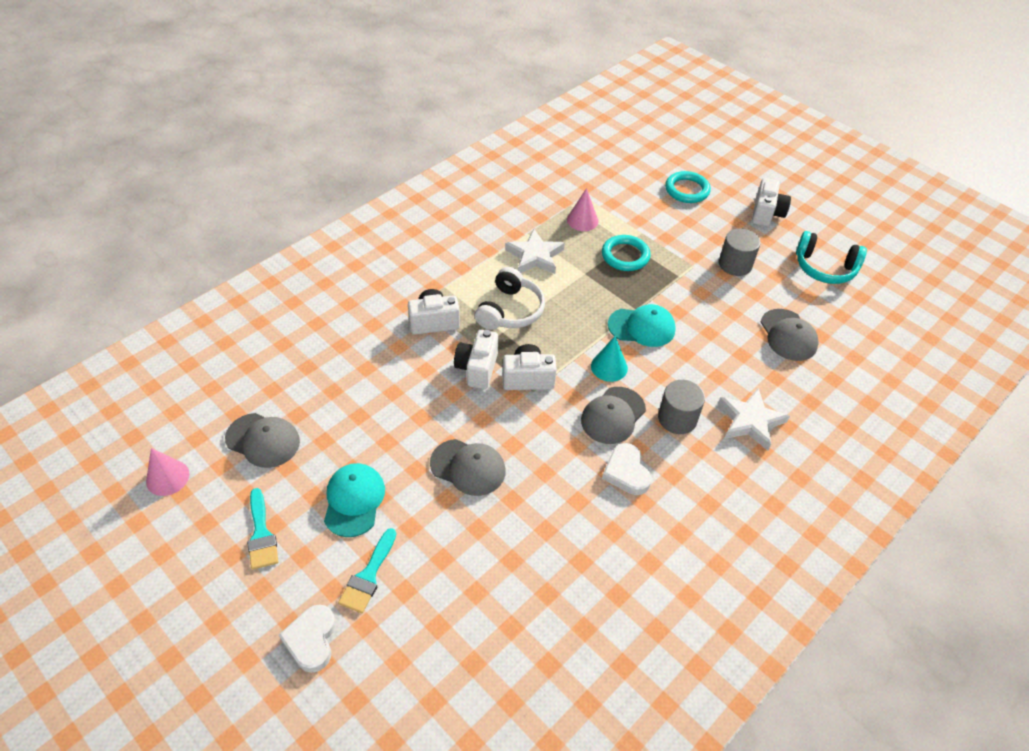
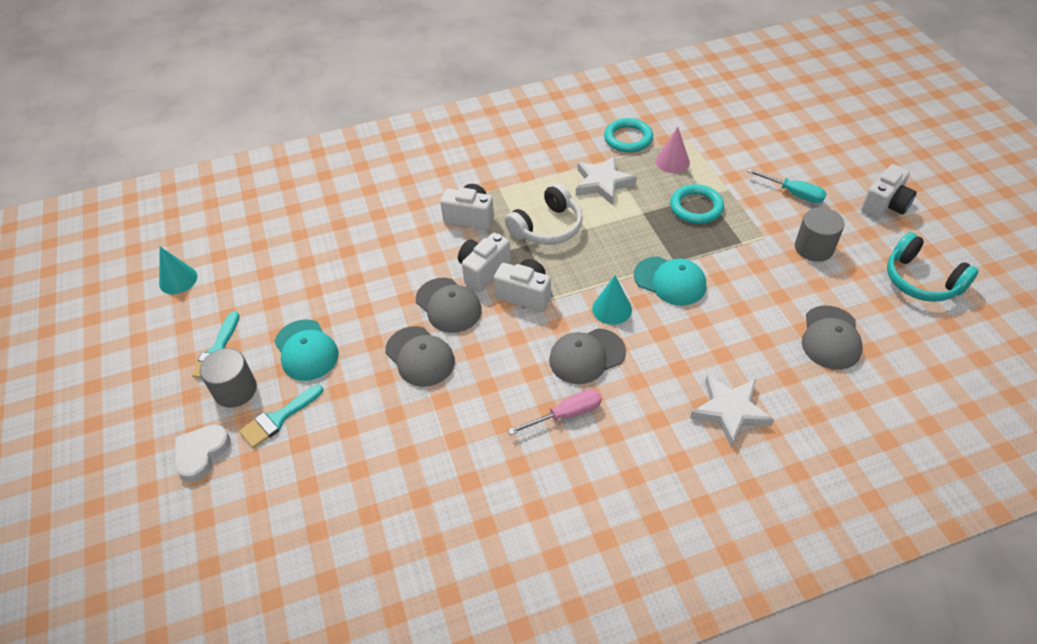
camera: 30 degrees right, 0 degrees up
(167, 477) = (178, 280): pink cone -> turquoise cone
(263, 440) = (266, 274): grey cap -> grey cap (448, 305)
(354, 500) = (306, 350): turquoise cap -> turquoise cap turned 120 degrees clockwise
(626, 472) = (566, 414): white heart -> pink screwdriver
(677, 418) = (651, 381): grey cylinder -> grey cylinder (235, 390)
(687, 190) = (805, 159): turquoise ring -> turquoise ring (628, 138)
(694, 222) = (793, 193): none -> turquoise screwdriver

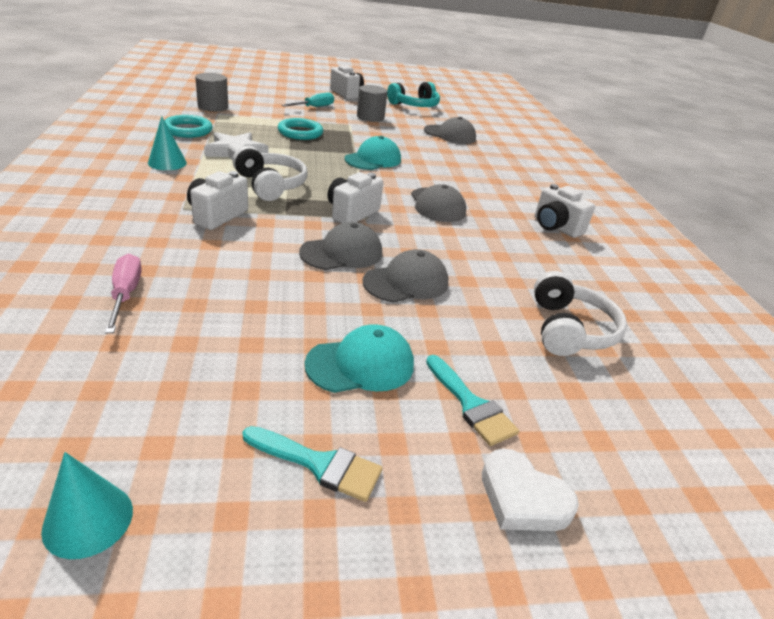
camera: 85 degrees left, 15 degrees down
(235, 390) = (409, 447): grey cylinder -> grey cylinder (213, 107)
(389, 485) = (569, 329): none -> white headphones
(483, 271) = (305, 225): white camera -> white camera (555, 227)
(566, 414) = (496, 226): pink screwdriver -> pink screwdriver (125, 294)
(612, 309) = (390, 184): turquoise cone -> turquoise cone (167, 162)
(672, 162) = (238, 125): pink cone -> none
(730, 411) = (502, 174): white star -> none

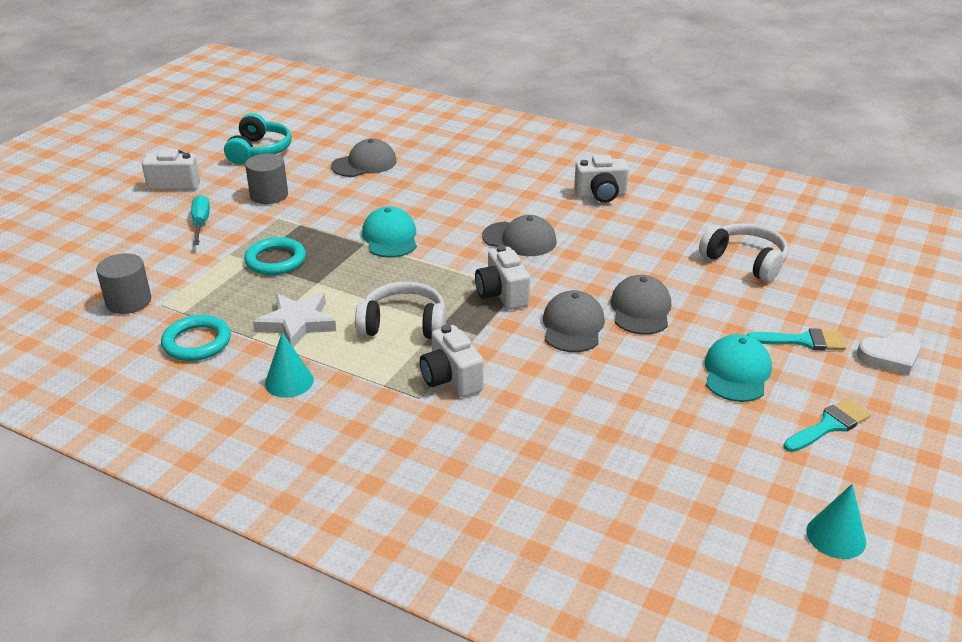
camera: 50 degrees left, 0 degrees up
(125, 294) = (571, 470): pink screwdriver -> none

